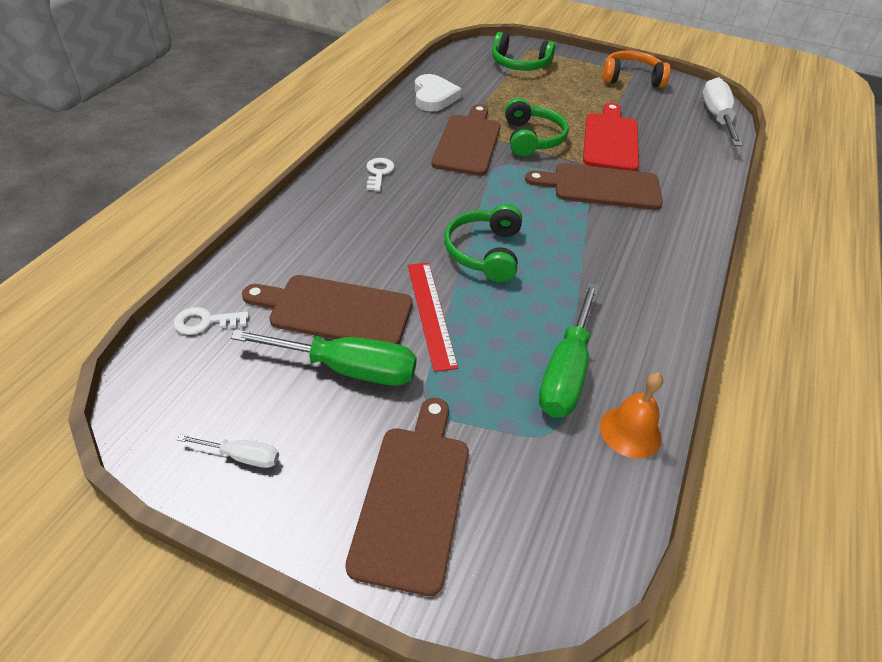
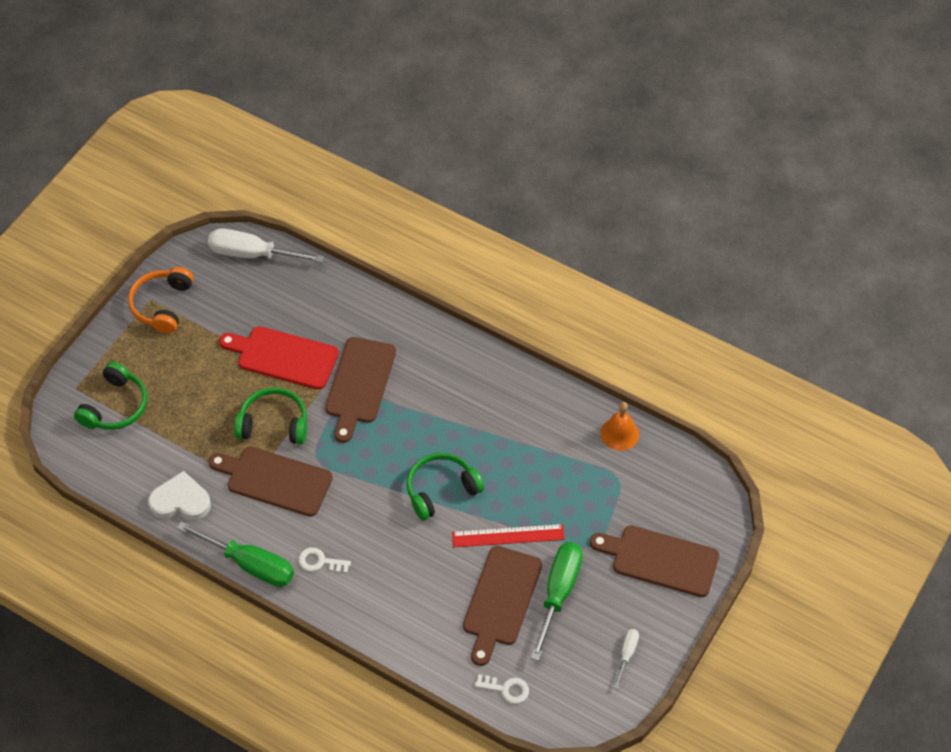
camera: 80 degrees left, 10 degrees up
(205, 322) = (506, 689): white key -> white key turned 75 degrees counterclockwise
(484, 252) = (441, 490): green headphones -> green headphones turned 135 degrees clockwise
(566, 371) = (568, 458): green screwdriver -> green screwdriver (250, 564)

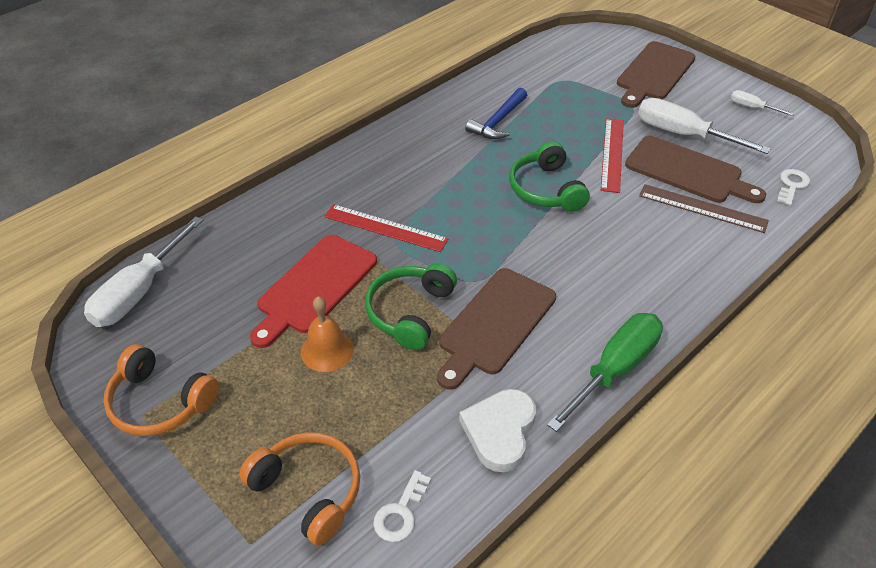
camera: 75 degrees left, 10 degrees down
(115, 406) = (309, 490): green headphones -> orange headphones
(319, 561) = (621, 301): white key -> white key (400, 513)
(359, 384) = (385, 228): brown cutting board -> red ruler
(451, 615) = (702, 208): none -> brown ruler
(528, 435) = (498, 121): none -> blue hammer
(558, 593) = (683, 134): green screwdriver -> white screwdriver
(619, 433) = (514, 71): orange bell -> orange bell (327, 350)

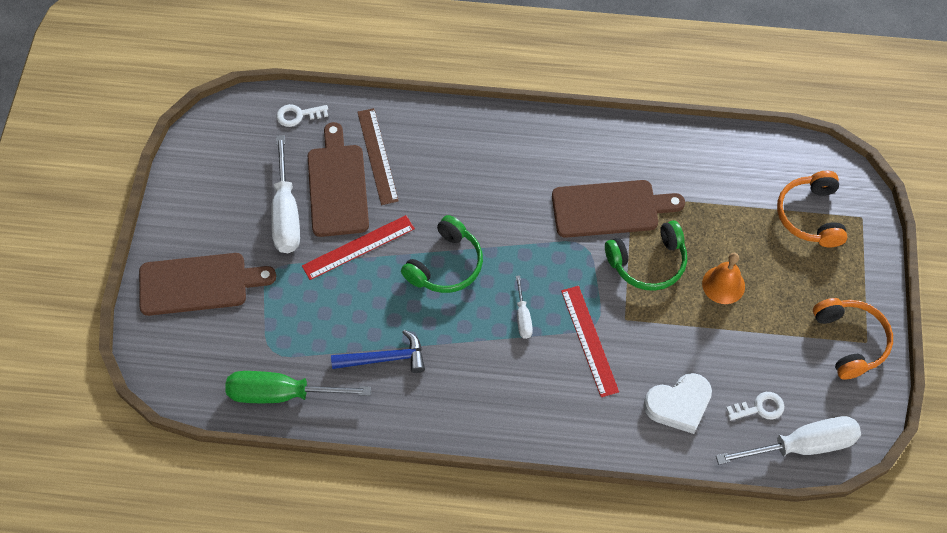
camera: 130 degrees left, 15 degrees up
(314, 287) = (686, 337): red cutting board -> none
(400, 513) = (776, 165): white key -> white key (760, 408)
(500, 431) = (683, 155): white heart -> white heart (679, 404)
(615, 369) = (582, 126): green screwdriver -> green screwdriver (282, 394)
(752, 107) = (200, 185): white screwdriver -> white screwdriver (523, 317)

